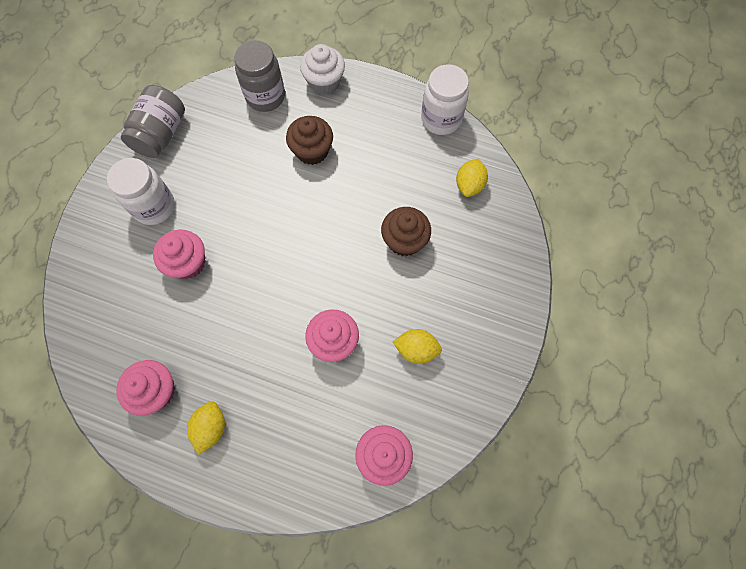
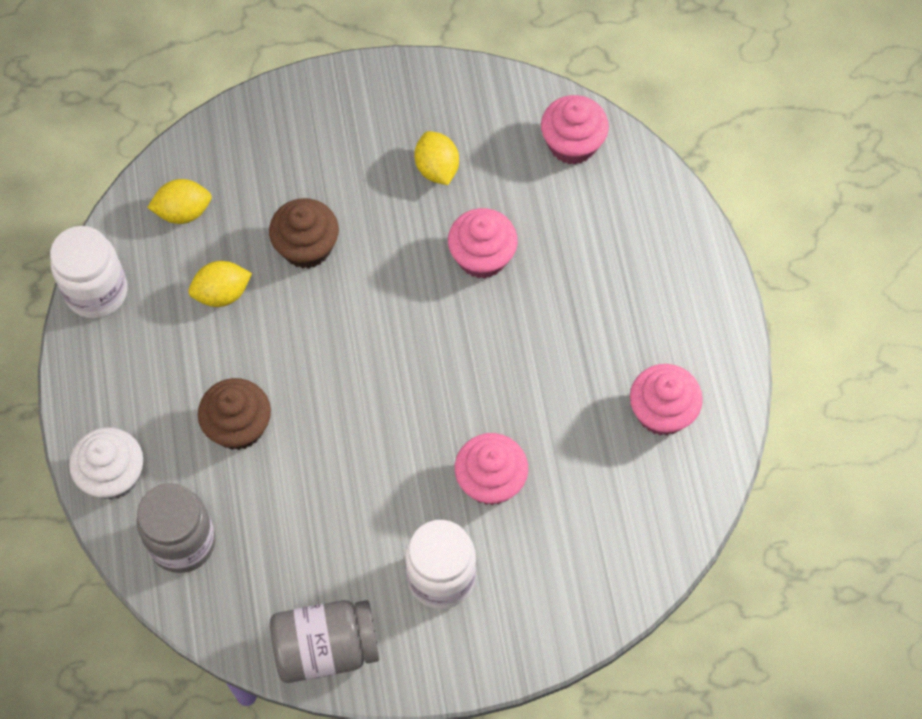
camera: 120 degrees left, 5 degrees down
(211, 427) = (660, 328): yellow lemon -> yellow lemon (222, 293)

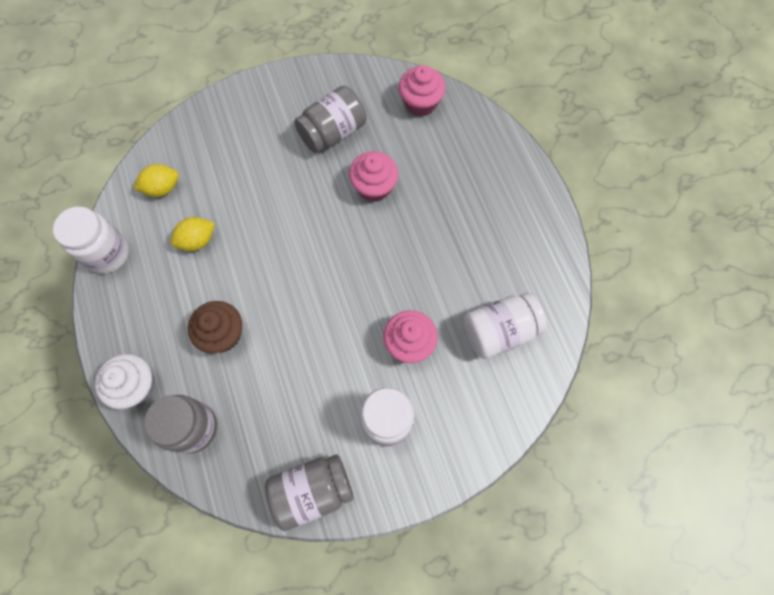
camera: 10 degrees left, 5 degrees up
(306, 247) = (252, 199): brown cupcake -> none
(437, 168) = (332, 132): yellow lemon -> grey jar
(618, 486) = (499, 331): none -> white jar
(662, 412) = (518, 274): pink cupcake -> none

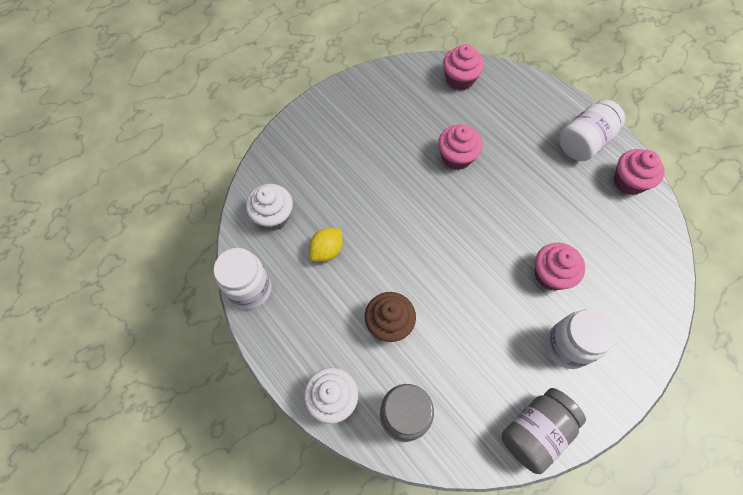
camera: 20 degrees left, 5 degrees down
(162, 188) = (273, 216): yellow lemon -> white cupcake
(332, 132) = (399, 124): grey jar -> none
(499, 331) = (617, 239): white jar -> white jar (584, 142)
(546, 274) = (629, 181): none -> pink cupcake

